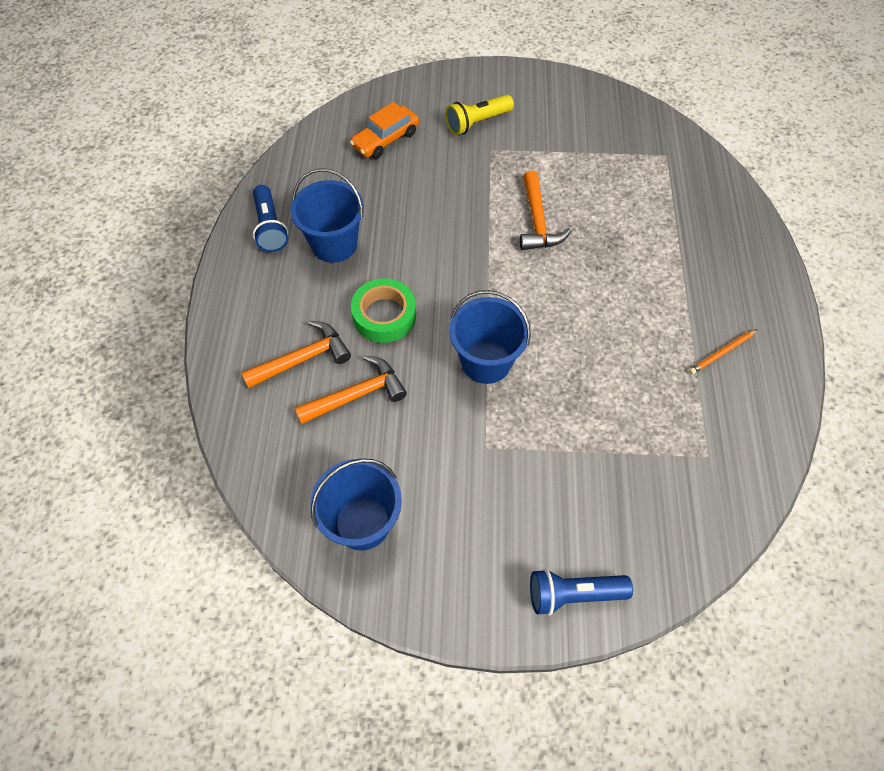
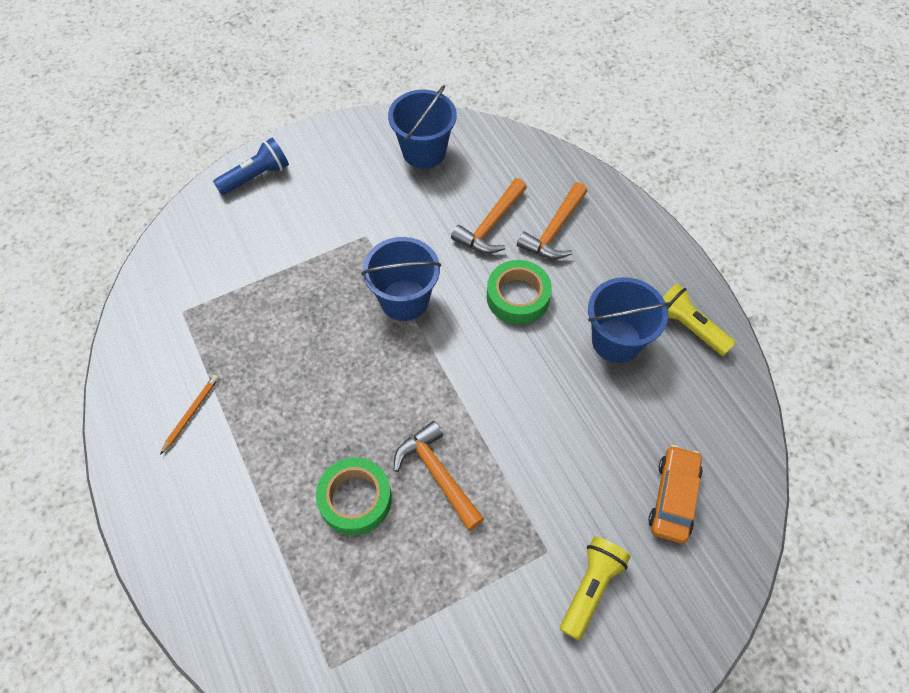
camera: 150 degrees right, 0 degrees up
(270, 227) = (688, 327): blue flashlight -> yellow flashlight
(607, 233) = (355, 499): none -> green tape

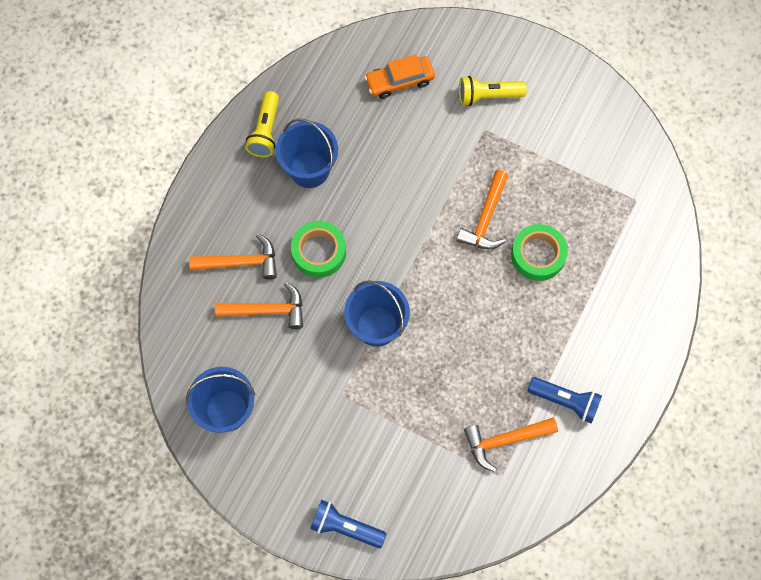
camera: 125 degrees left, 10 degrees up
(191, 414) = (565, 401): orange pencil -> blue flashlight
(208, 335) = (504, 440): none -> orange hammer

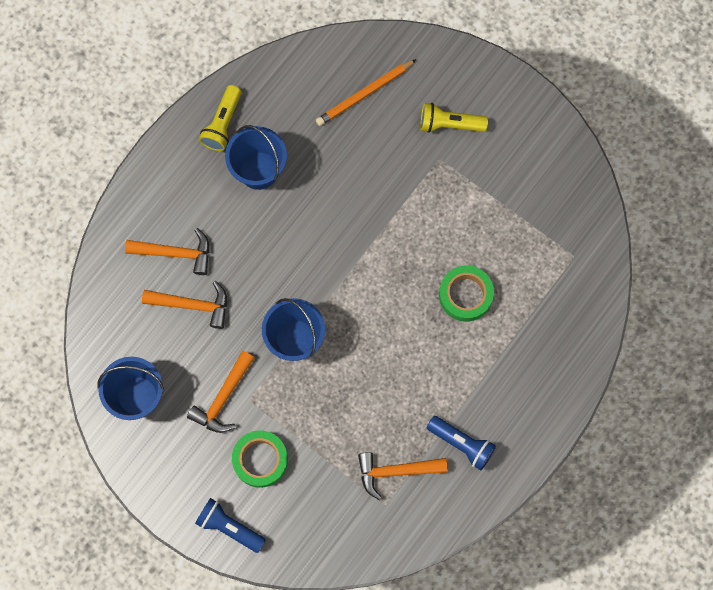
camera: 10 degrees right, 5 degrees up
(319, 252) = (252, 255): green tape -> green tape (260, 460)
(399, 81) = (364, 94): orange car -> orange pencil
(485, 219) = (421, 250): orange hammer -> orange hammer (223, 398)

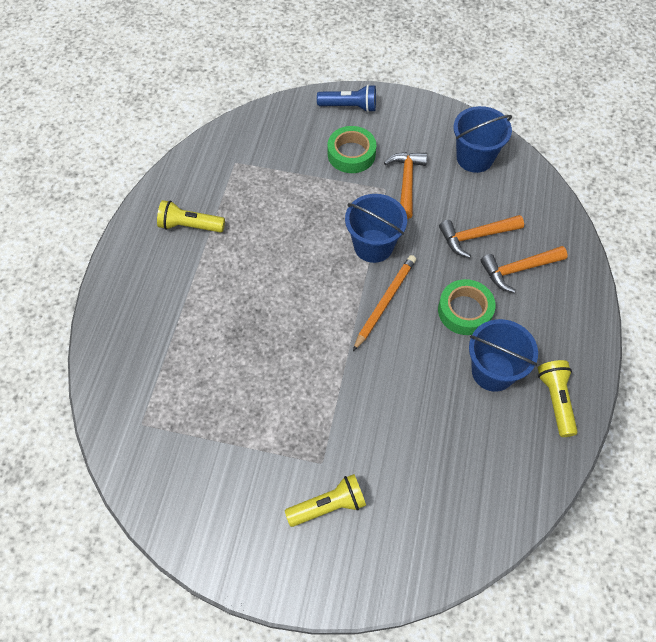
camera: 155 degrees right, 15 degrees down
(364, 94) = (435, 498): orange pencil -> orange pencil (385, 302)
(395, 471) = (237, 186): orange hammer -> none
(462, 444) = (190, 226): blue flashlight -> yellow flashlight
(465, 295) = (237, 343): green tape -> green tape (465, 311)

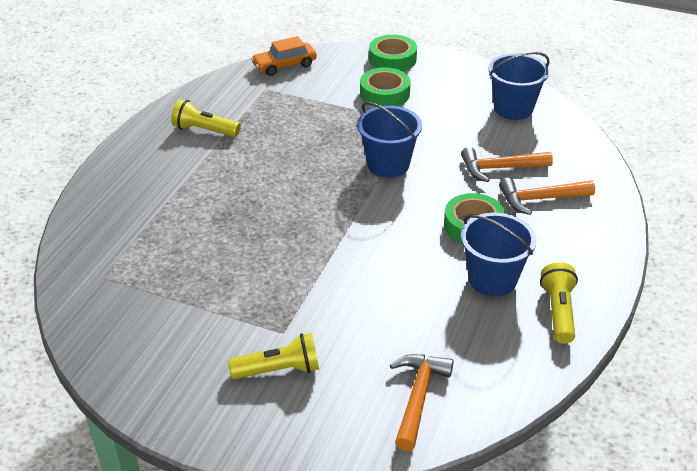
camera: 10 degrees right, 20 degrees down
(246, 128) = (284, 65): none -> orange car
(349, 106) = (392, 59): blue flashlight -> green tape
(385, 302) = (388, 210): orange pencil -> none
(406, 182) = (436, 119): orange hammer -> orange hammer (418, 397)

